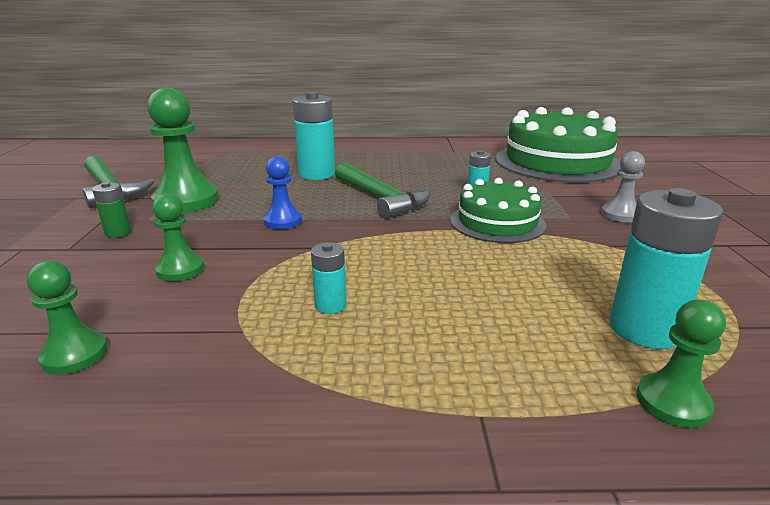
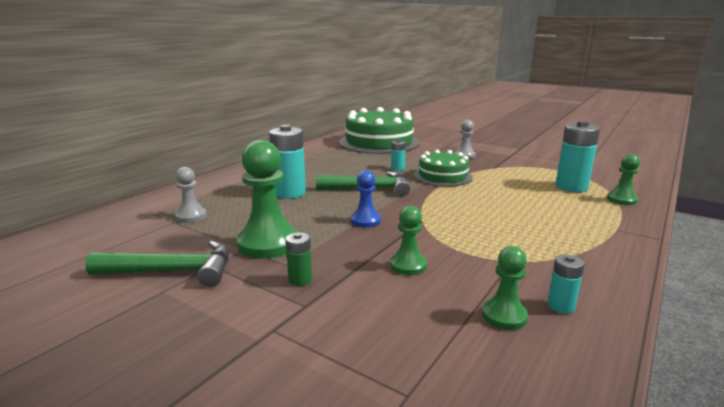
camera: 55 degrees left, 5 degrees down
(220, 163) = (191, 216): none -> grey pawn
(330, 305) = (502, 234): turquoise battery -> turquoise battery (561, 306)

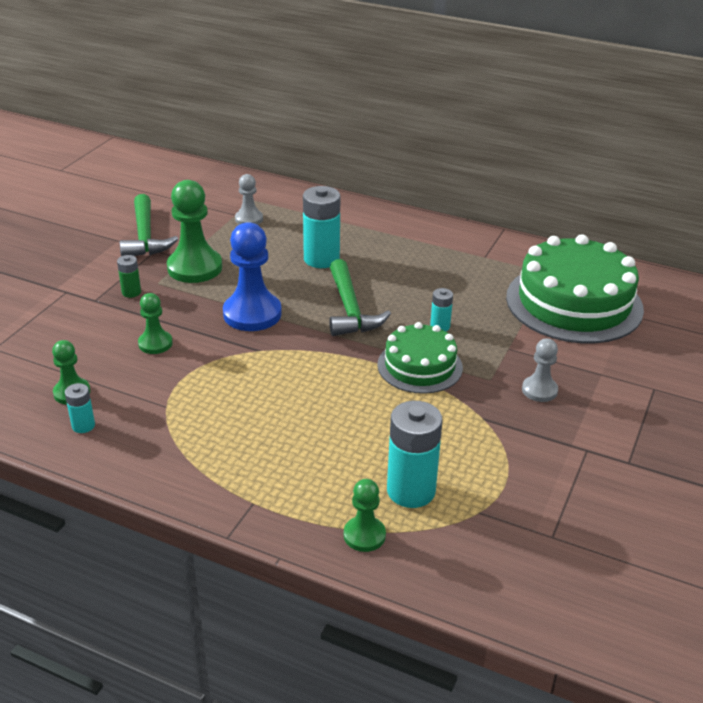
camera: 80 degrees right, 15 degrees up
(365, 221) = (252, 314): blue pawn -> blue pawn, size x1.81

